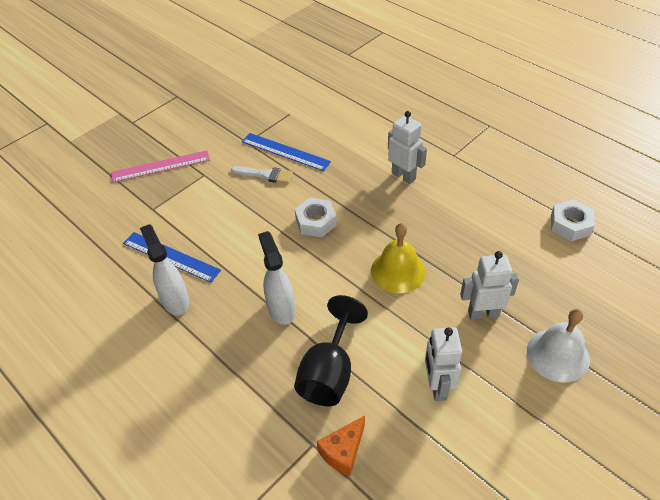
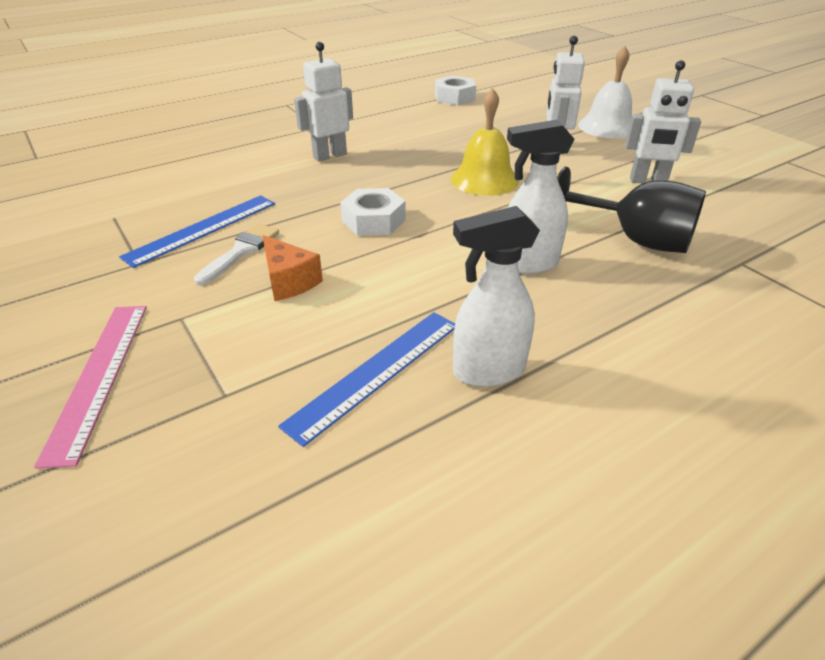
camera: 80 degrees left, 10 degrees down
(343, 451) = (745, 243): orange cheese -> orange cheese (289, 281)

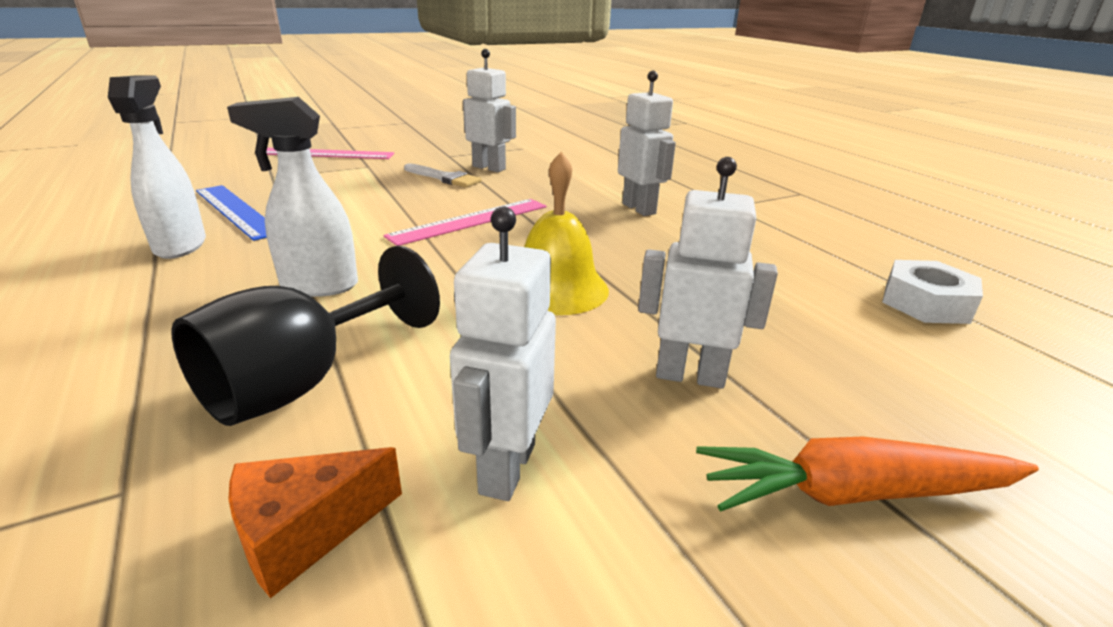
camera: 95 degrees right, 10 degrees down
(202, 229) = (489, 168): blue ruler -> white robot
(289, 281) = (385, 190): orange cheese -> orange cheese (305, 533)
(373, 220) = (470, 221): white nut -> pink ruler
(527, 264) = (318, 286): white spray bottle -> white spray bottle turned 90 degrees counterclockwise
(607, 127) = (855, 493): white bell -> orange carrot

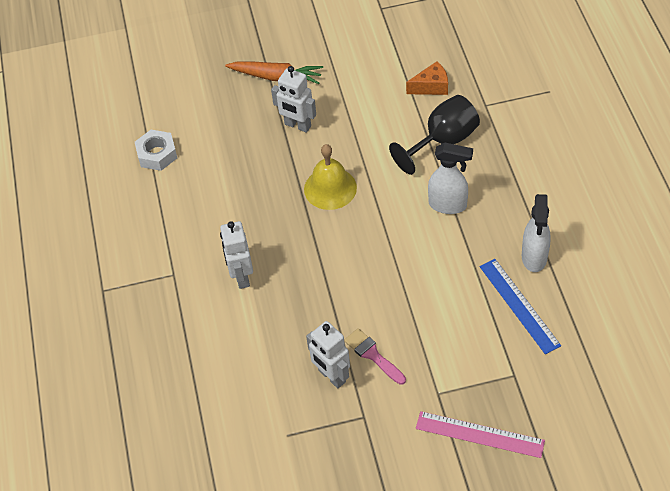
camera: 160 degrees left, 25 degrees up
(444, 178) = (373, 355): white brush -> pink brush
(470, 221) = (362, 271): pink ruler -> none
(506, 468) = (375, 97): white robot -> none

